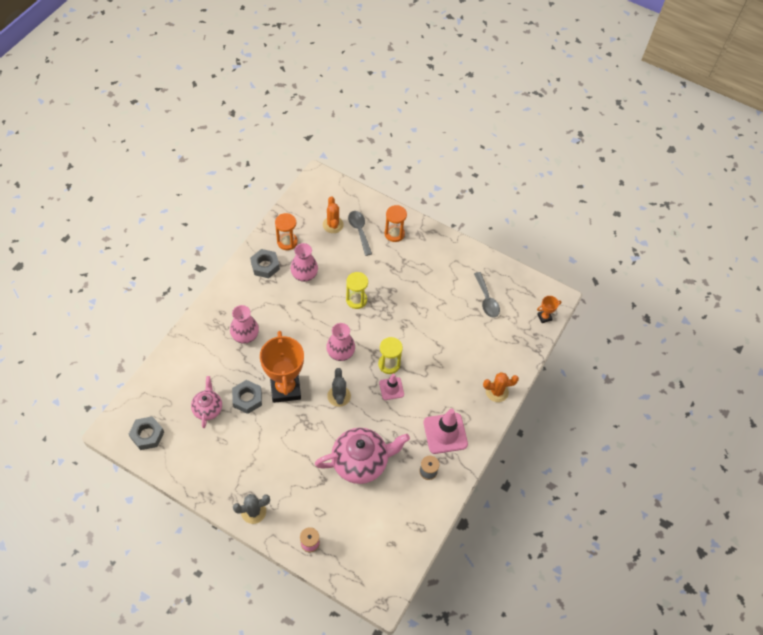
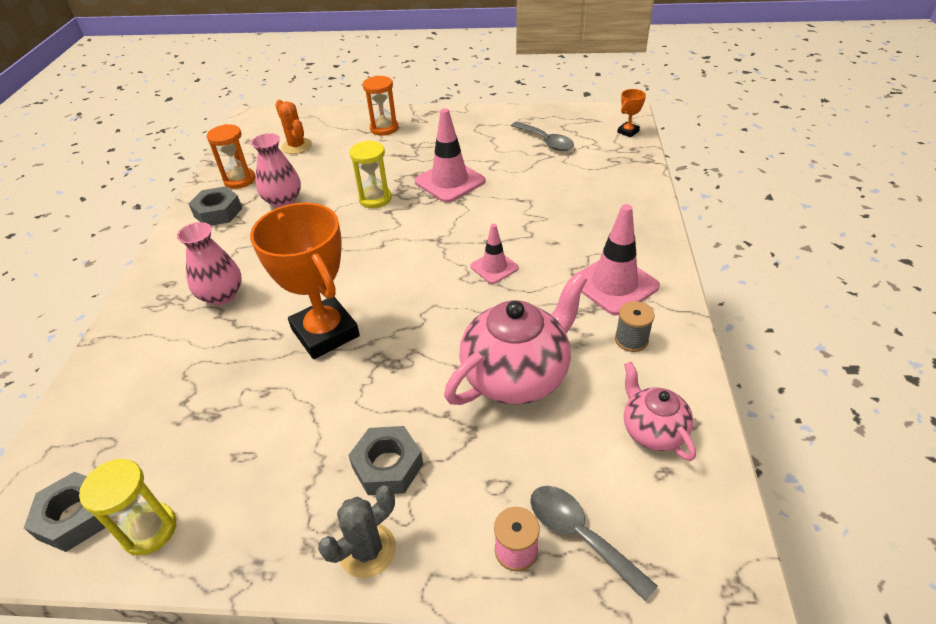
camera: 20 degrees left, 15 degrees down
(208, 408) = (193, 418): pink teapot -> pink teapot (652, 430)
(247, 399) = (264, 373): grey nut -> grey nut (388, 466)
(339, 396) = (420, 307): grey cactus -> none
(340, 353) = (389, 258): pink vase -> none
(359, 231) = (337, 140): grey spoon -> grey spoon (580, 535)
(389, 364) = (470, 243): yellow hourglass -> yellow hourglass (149, 530)
(406, 307) = (450, 181): none -> pink traffic cone
(497, 392) = (640, 214): orange cactus -> none

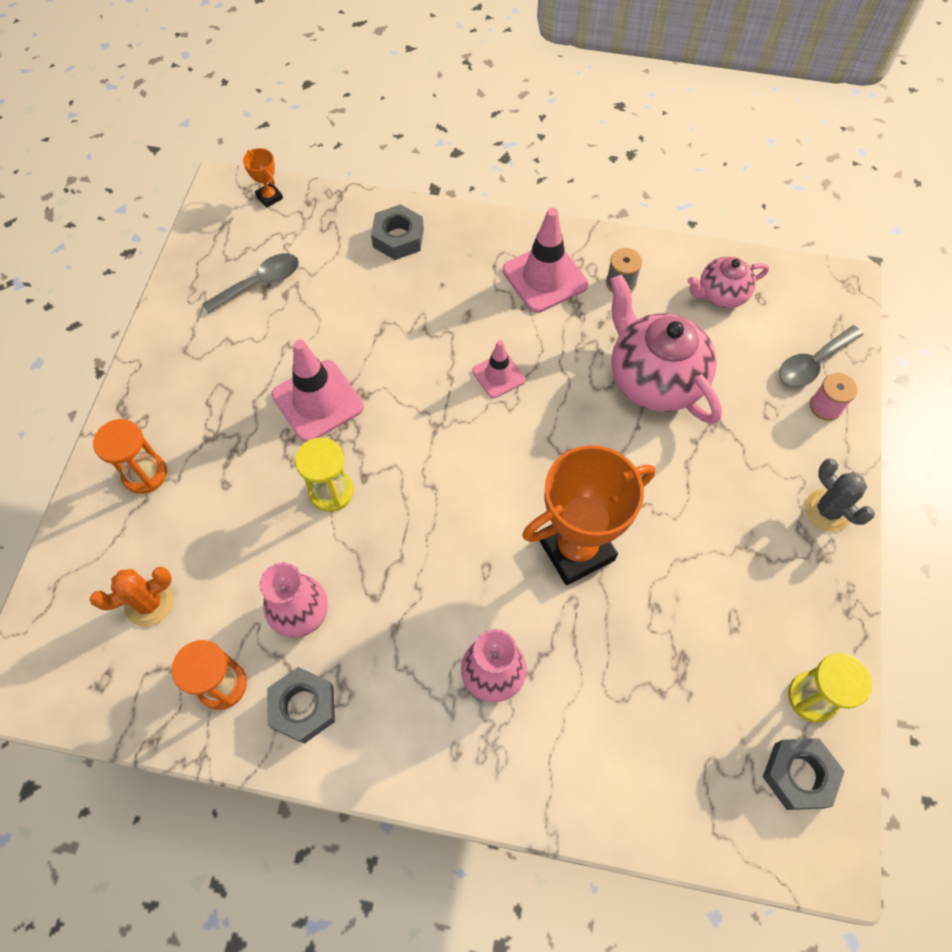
camera: 85 degrees left, 20 degrees up
(388, 466) = (749, 492): grey nut -> grey nut (398, 238)

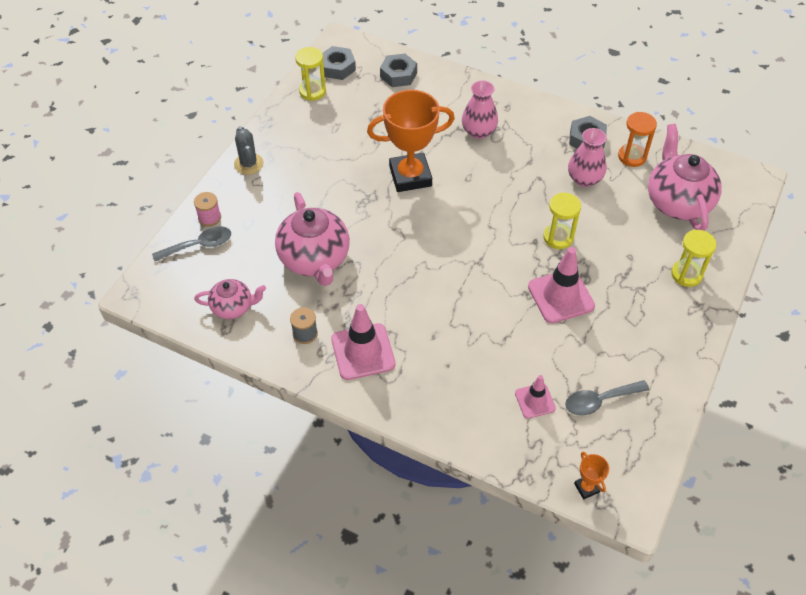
camera: 165 degrees left, 10 degrees down
(145, 474) = (686, 274): orange hourglass -> yellow hourglass
(149, 603) = (677, 202): orange cactus -> pink teapot
(398, 238) = (474, 416): grey nut -> grey nut (398, 75)
(498, 375) = (425, 285): pink traffic cone -> pink traffic cone (535, 401)

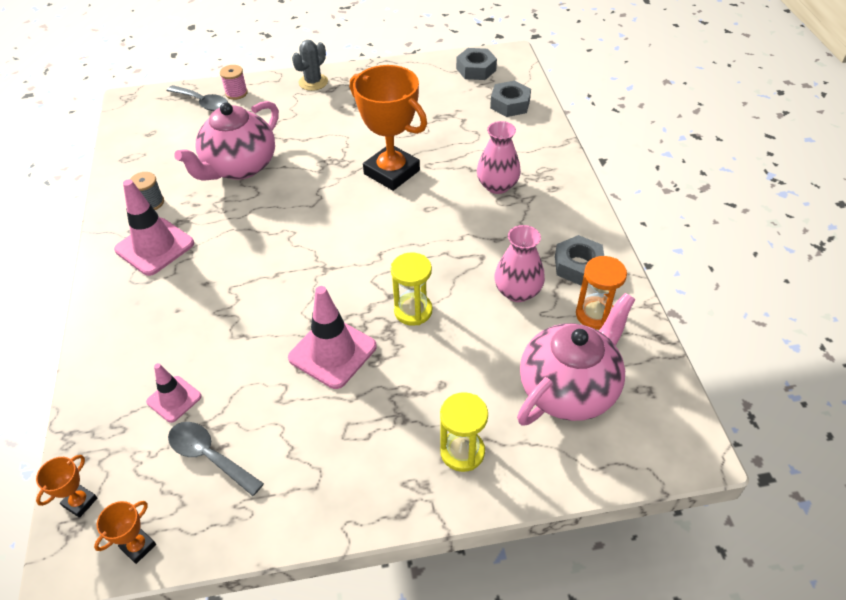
camera: 55 degrees right, 5 degrees down
(233, 307) = (151, 151): pink teapot -> none
(312, 91) = (431, 71): yellow hourglass -> none
(644, 467) = (138, 546): none -> orange trophy

